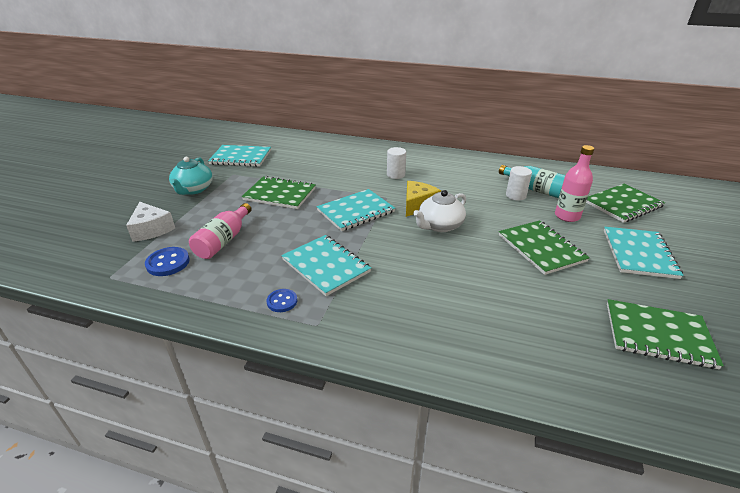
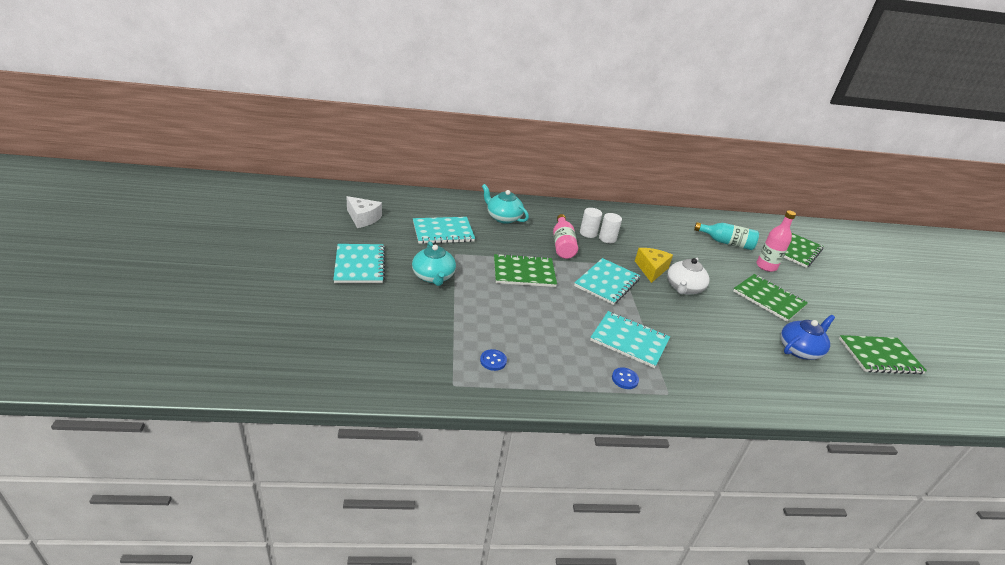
camera: 25 degrees left, 0 degrees up
(151, 229) = (439, 328): white cheese -> white cheese (363, 218)
(168, 263) = (493, 361): blue button -> blue button, size x0.66
(223, 240) = (521, 330): pink bottle -> pink bottle (562, 244)
(308, 151) = (503, 217): none -> turquoise teapot
(515, 195) = (717, 250): white cylinder -> white cylinder (588, 233)
(536, 307) = (799, 350): none -> blue teapot
(639, 254) = (831, 294): turquoise notebook -> turquoise notebook (359, 265)

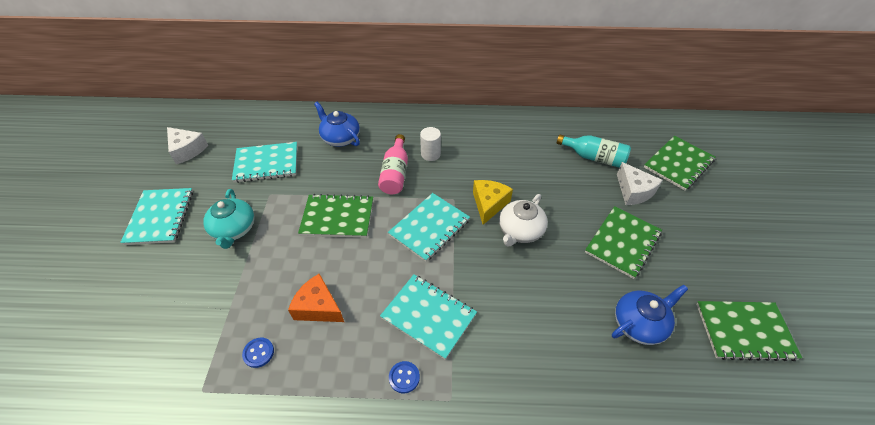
camera: 10 degrees right, 15 degrees up
(503, 217) = (340, 138): turquoise teapot -> blue teapot
(532, 332) = (318, 307): none -> orange cheese
(607, 238) = (450, 161): white cylinder -> none
(766, 266) = (633, 191): pink bottle -> white cheese
(769, 299) = (622, 242): green notebook -> green notebook turned 75 degrees clockwise

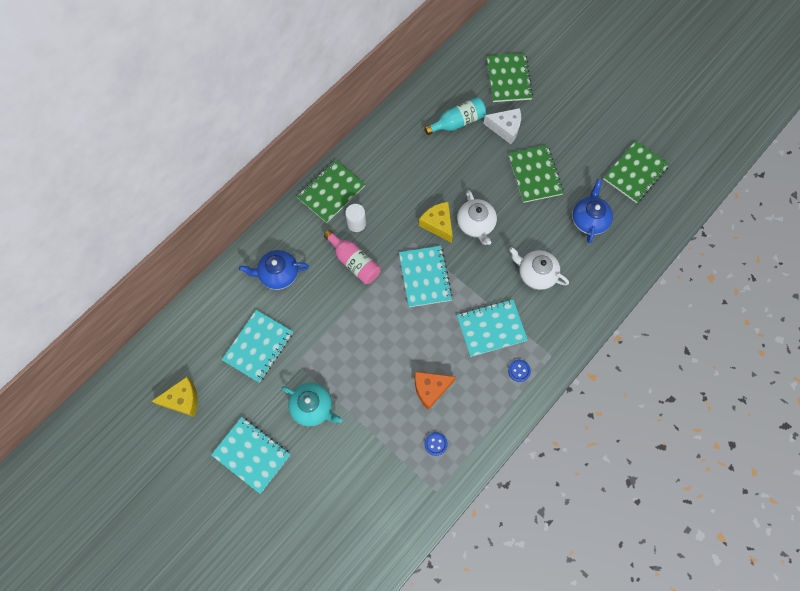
camera: 50 degrees left, 20 degrees up
(187, 150) = (183, 400): white cheese -> yellow cheese
(337, 217) = (363, 330): green notebook -> green notebook (331, 192)
(527, 315) = (536, 274): none -> white teapot

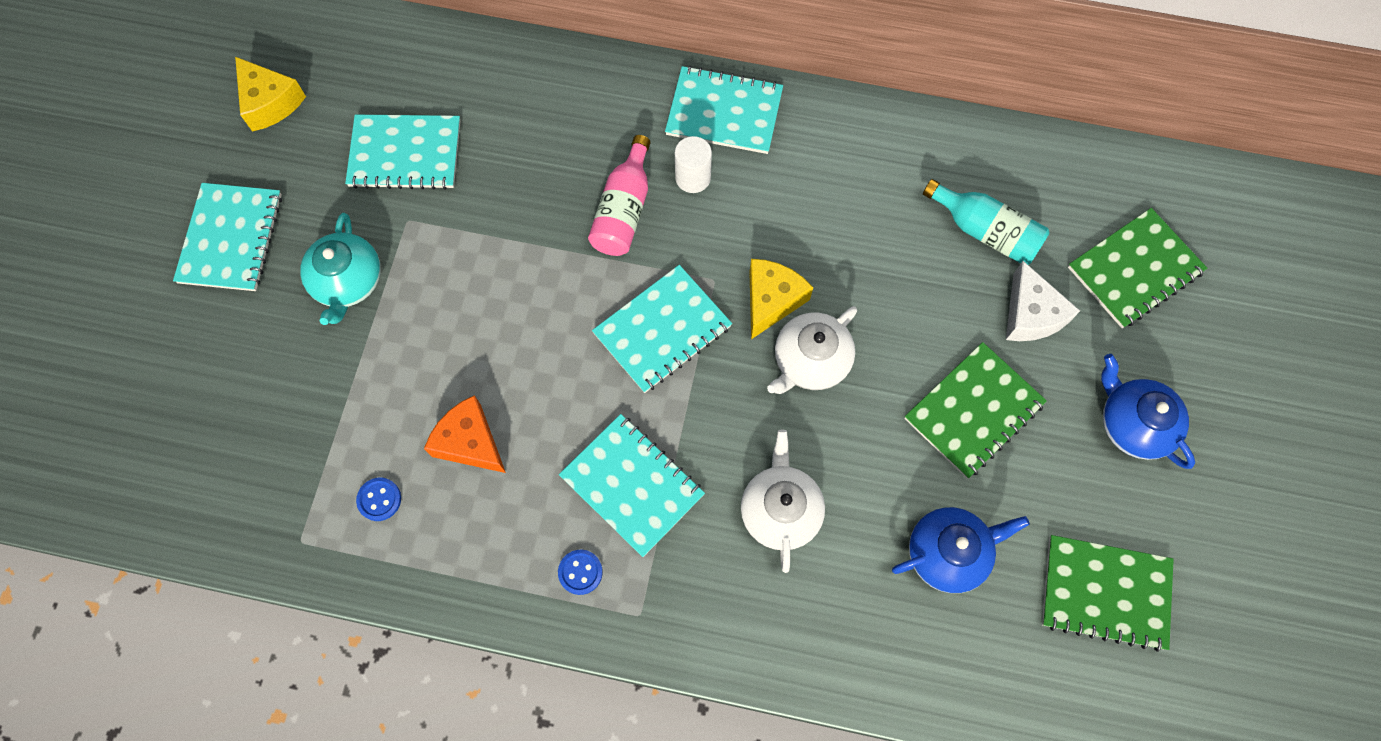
camera: 60 degrees right, 0 degrees up
(278, 274) = (538, 116): blue teapot -> blue teapot (1133, 424)
(331, 192) = (724, 112): green notebook -> turquoise notebook

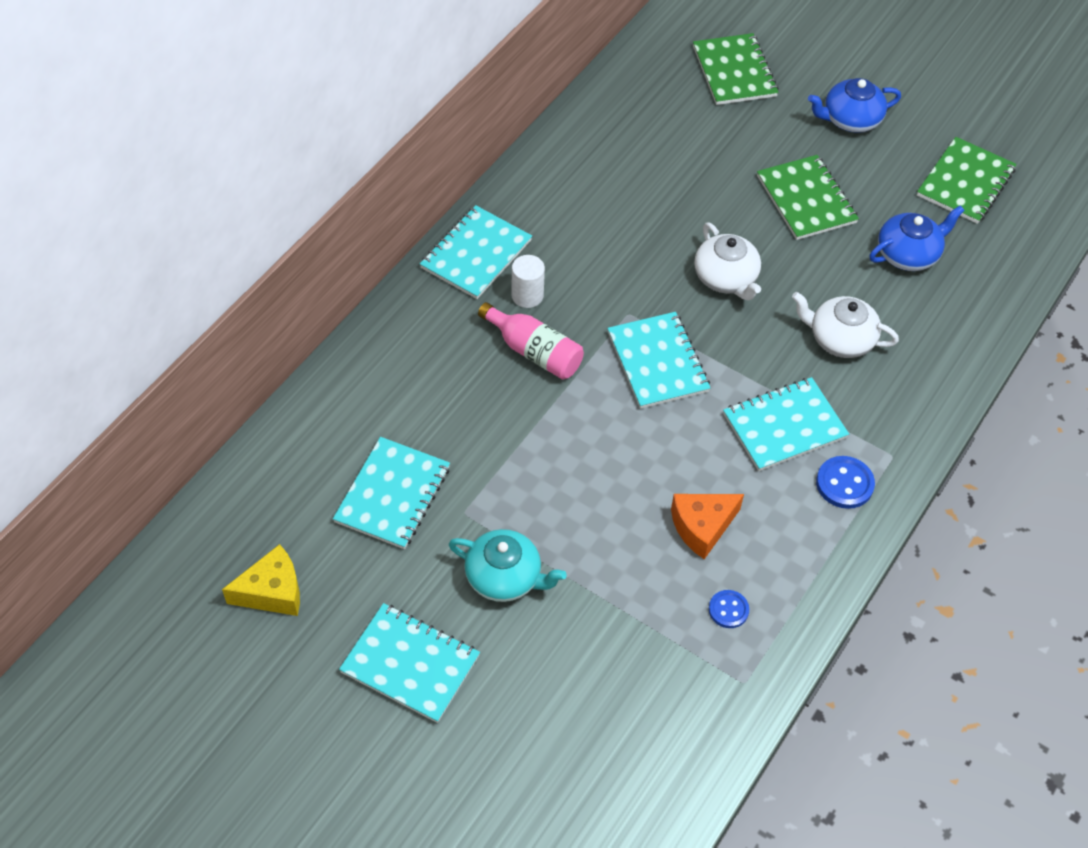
camera: 70 degrees left, 15 degrees down
(580, 572) = (844, 484): blue button -> blue button, size x1.51
(771, 300) = (663, 283): yellow cheese -> none
(948, 553) = (908, 254): blue teapot -> blue teapot turned 60 degrees clockwise
(985, 231) = (665, 138): turquoise bottle -> none
(1030, 315) = (744, 139): white cheese -> none

